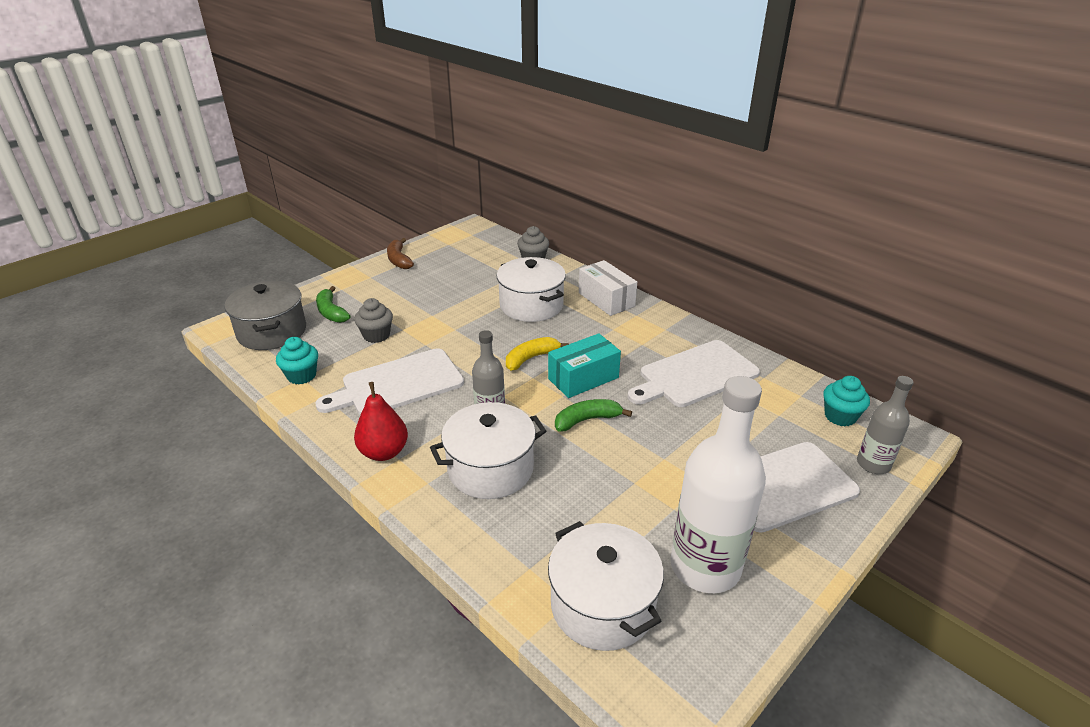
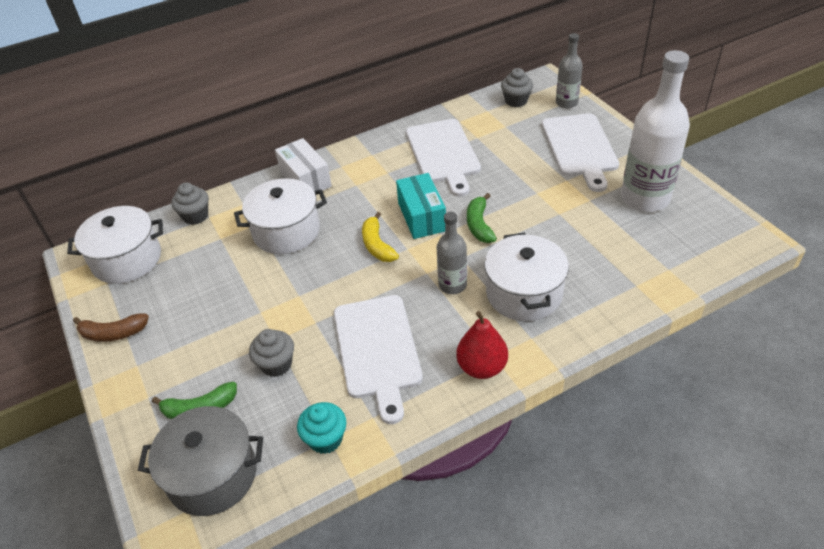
camera: 70 degrees left, 10 degrees up
(602, 605) = (673, 253): white pot -> white pot (127, 259)
(606, 299) = (305, 179): white box -> white box turned 75 degrees clockwise
(840, 416) = (516, 101): turquoise cupcake -> grey cupcake

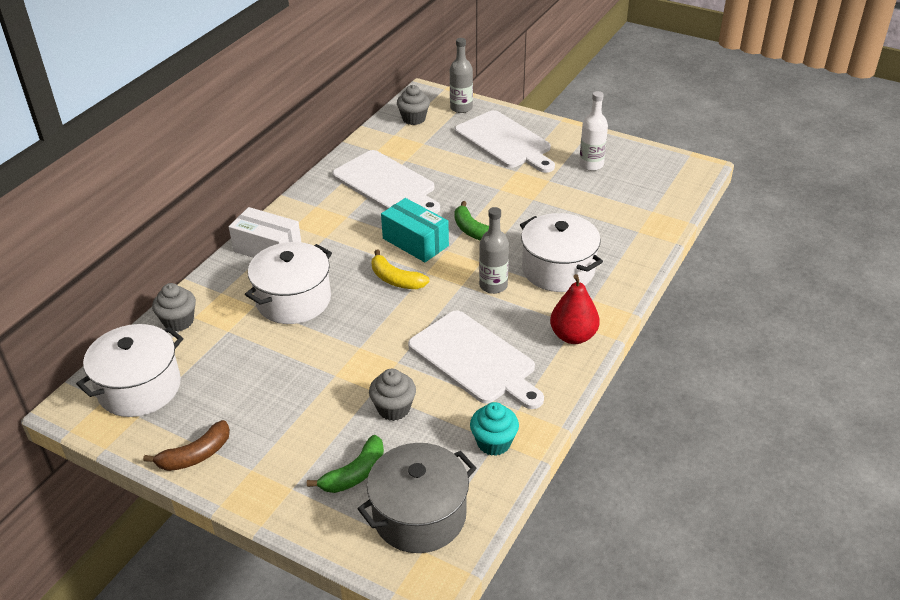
camera: 35 degrees left, 5 degrees down
(645, 198) = (591, 165): white bottle -> white bottle, size x0.54

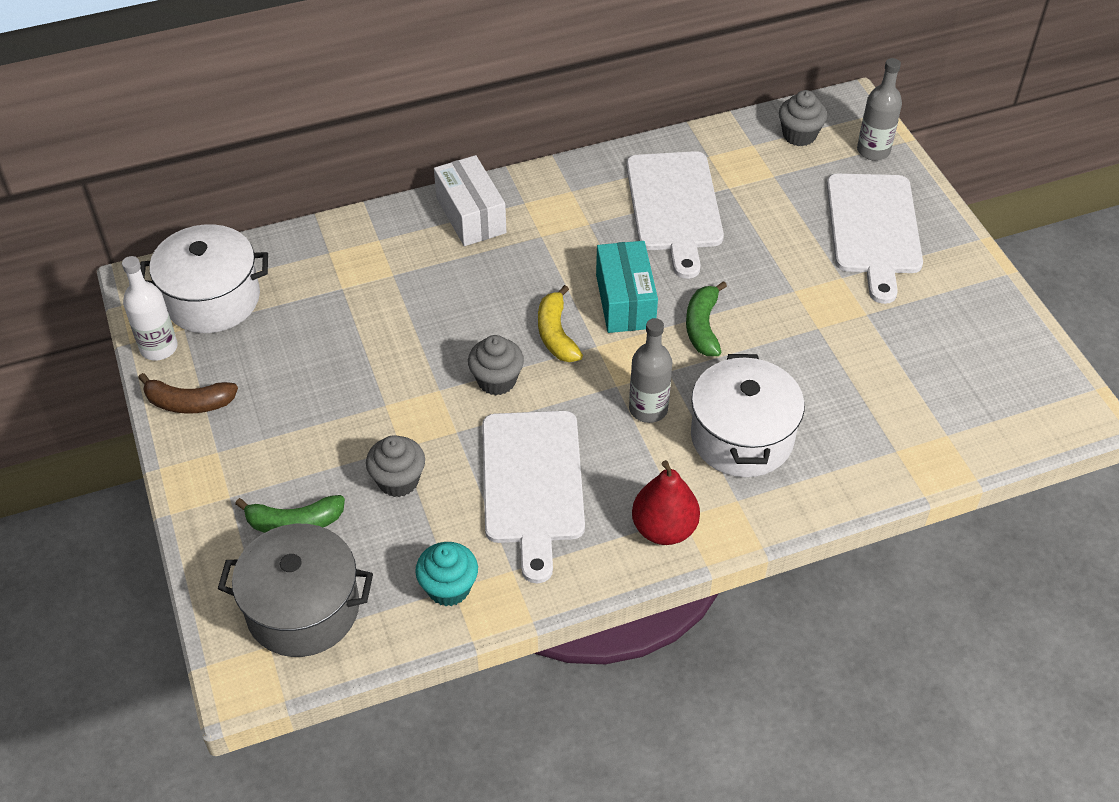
camera: 40 degrees right, 10 degrees up
(178, 321) = (311, 248): grey cupcake -> grey cupcake (496, 380)
(293, 300) = (434, 292): white pot -> none
(591, 165) = (945, 324): white bottle -> white bottle (159, 348)

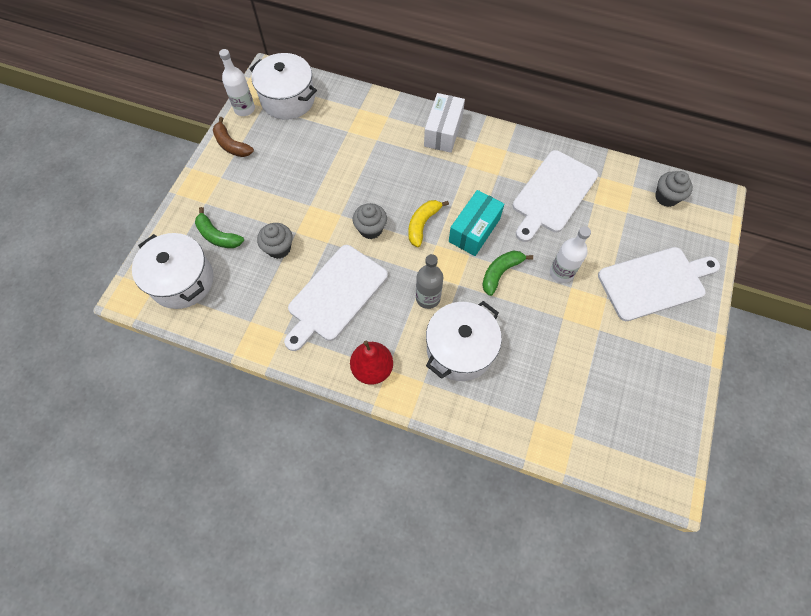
camera: 40 degrees right, 15 degrees up
(303, 609) = (182, 281): grey pot -> white pot
(449, 588) = (248, 319): turquoise cupcake -> none
(768, 283) = (561, 273): none -> white bottle
(873, 151) = (703, 235): grey bottle -> none
(873, 229) = (654, 282): white cutting board -> white cutting board turned 150 degrees counterclockwise

